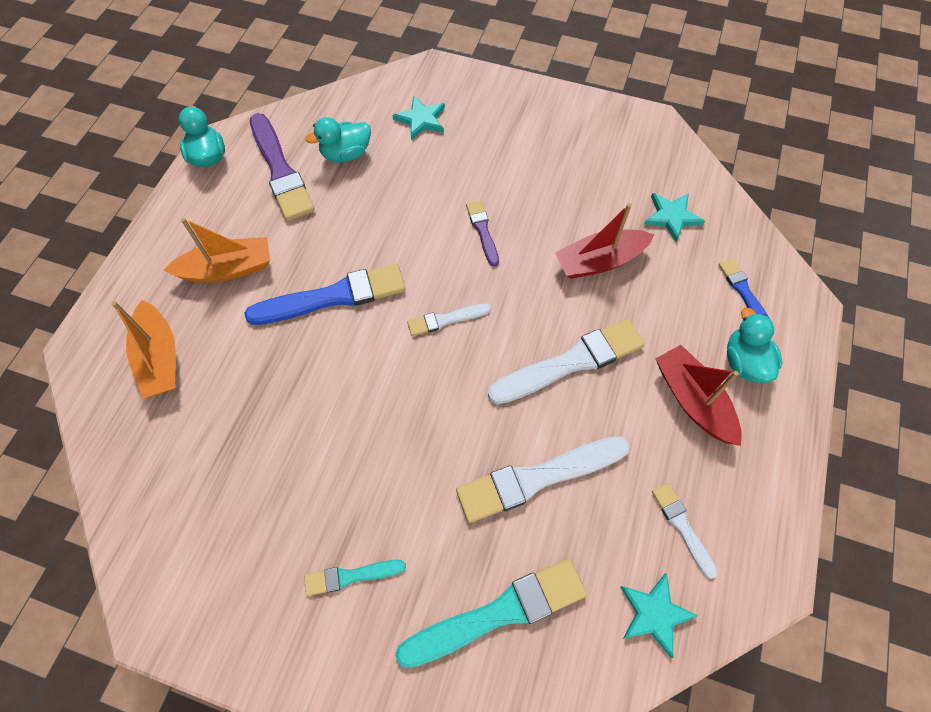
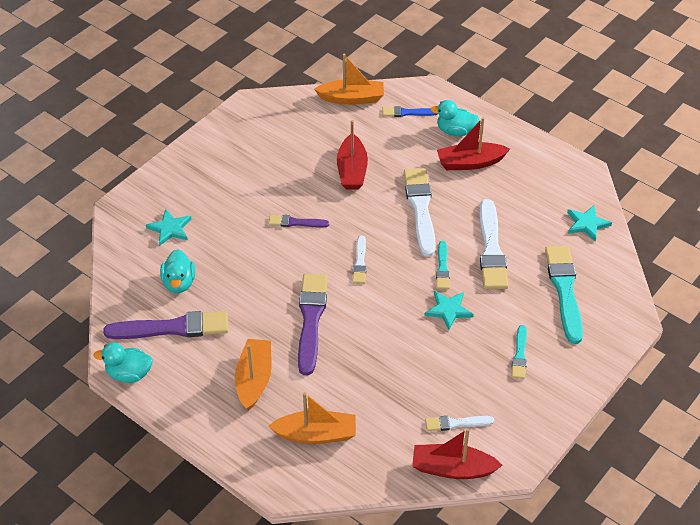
camera: 70 degrees left, 15 degrees down
(132, 538) = (452, 468): none -> red boat
(333, 296) = (311, 320): blue brush -> purple brush
(475, 422) = (442, 268): none -> turquoise brush
(671, 217) = (335, 124): turquoise star -> turquoise star (448, 310)
(682, 526) = (544, 195): white brush -> white brush (456, 423)
(729, 220) = (351, 98): none -> orange boat

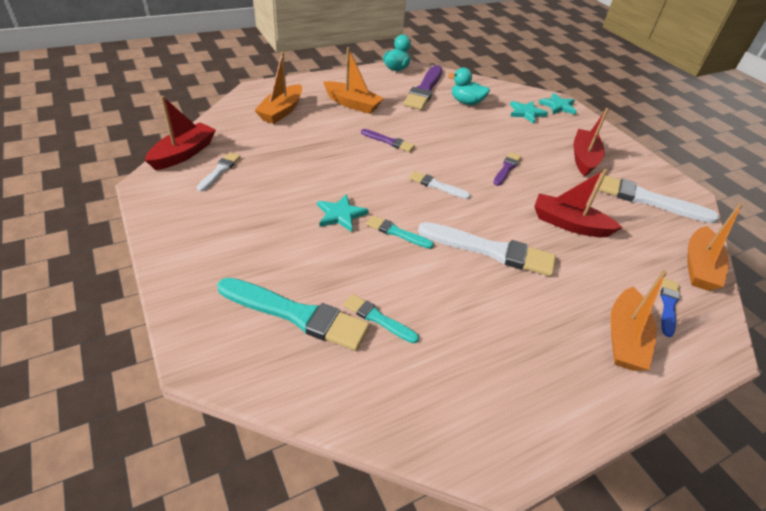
camera: 110 degrees right, 5 degrees down
(311, 320) = (388, 141): purple brush -> purple brush, size x0.52
(455, 131) = (624, 338): turquoise duck -> orange boat
(470, 163) = (556, 326): red boat -> red boat (584, 158)
(491, 249) = (400, 280): white brush -> white brush (646, 199)
(519, 355) = (247, 237): turquoise brush -> turquoise brush (378, 318)
(587, 224) = (388, 400): turquoise star -> turquoise star (558, 106)

